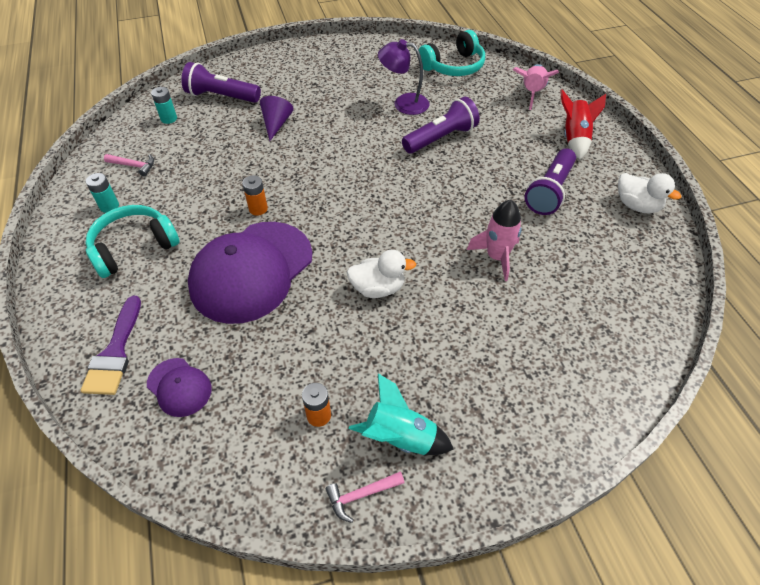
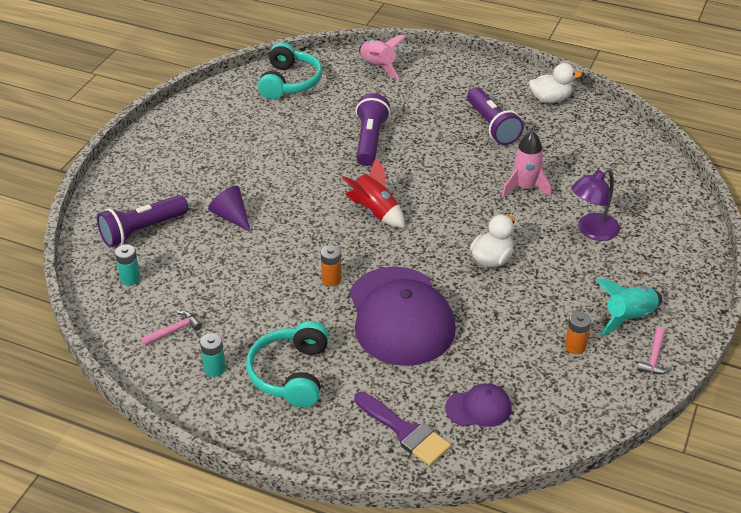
camera: 50 degrees left, 10 degrees down
(403, 103) = (301, 134): purple lamp -> purple lamp (592, 231)
(574, 138) = (453, 81): red rocket -> red rocket (375, 212)

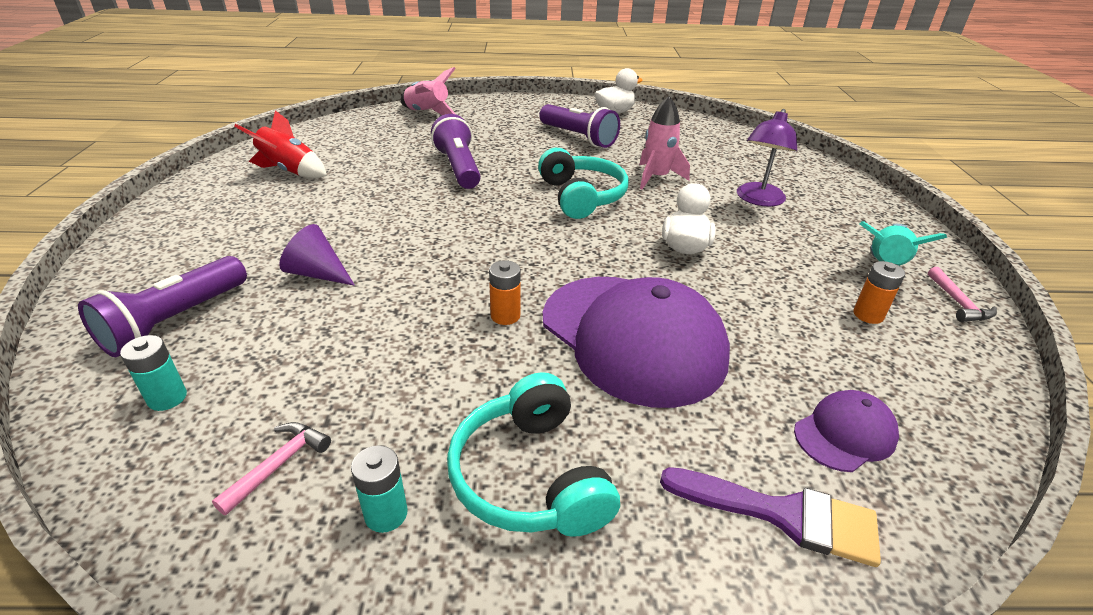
camera: 25 degrees left, 5 degrees down
(289, 82) = (334, 136): turquoise headphones -> turquoise headphones (581, 196)
(375, 212) = (511, 229): red rocket -> red rocket (289, 171)

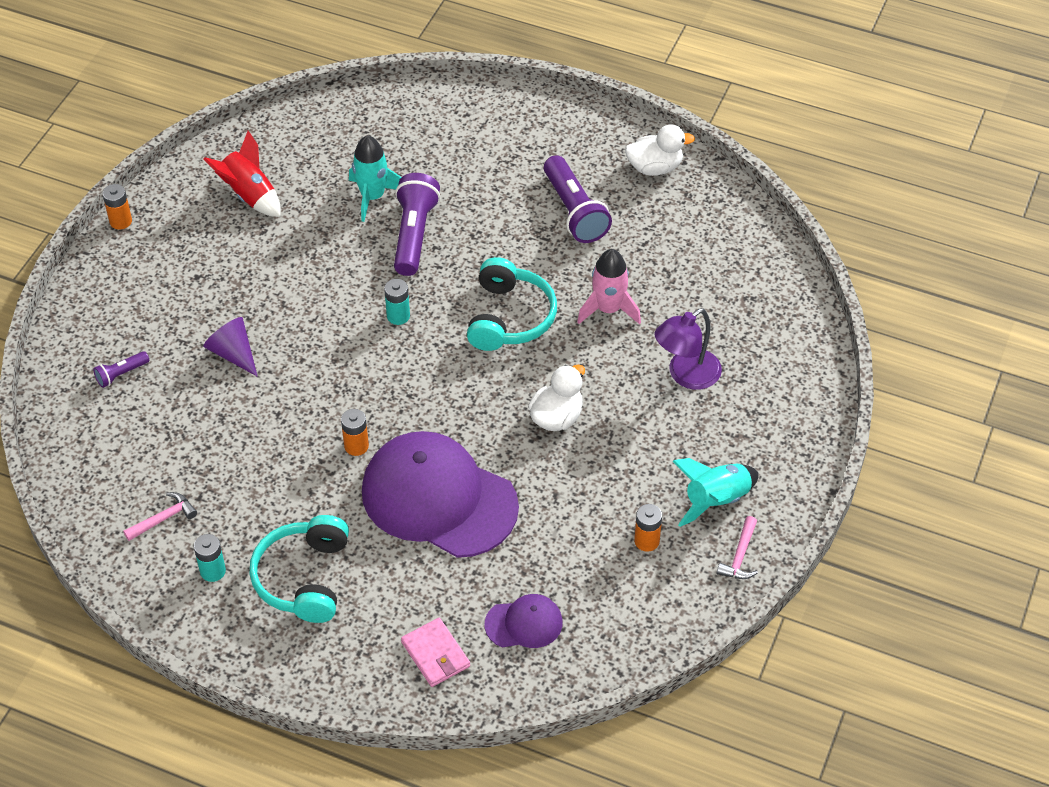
camera: 25 degrees right, 15 degrees up
(152, 207) = (121, 221): none -> orange battery
(167, 398) = (108, 445): turquoise battery -> turquoise battery (398, 316)
(174, 321) = (121, 374): purple flashlight -> purple flashlight, size x0.49
(407, 155) = (372, 197): none -> turquoise rocket
(427, 113) = (430, 113): pink rocket -> none
(632, 337) = (439, 498): purple cap -> purple cap turned 135 degrees clockwise
(783, 515) = (435, 654): purple brush -> pink wallet

